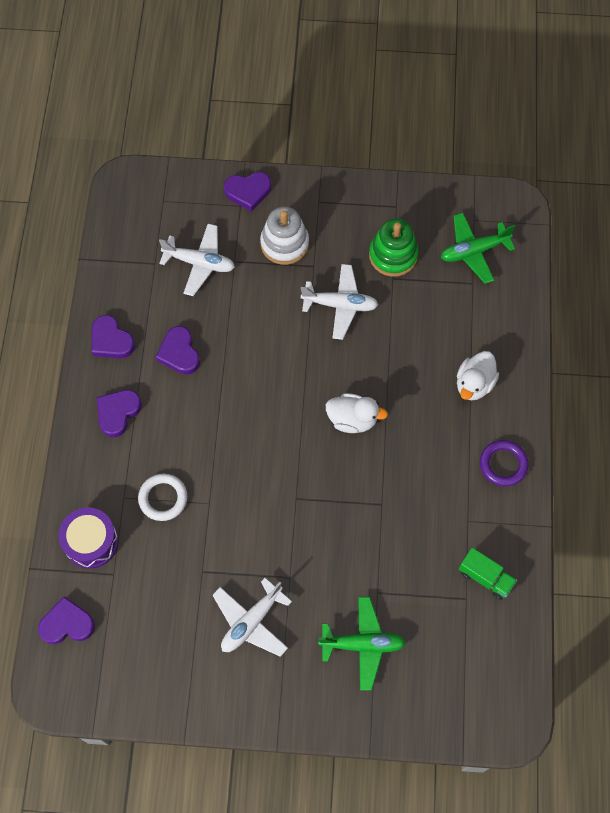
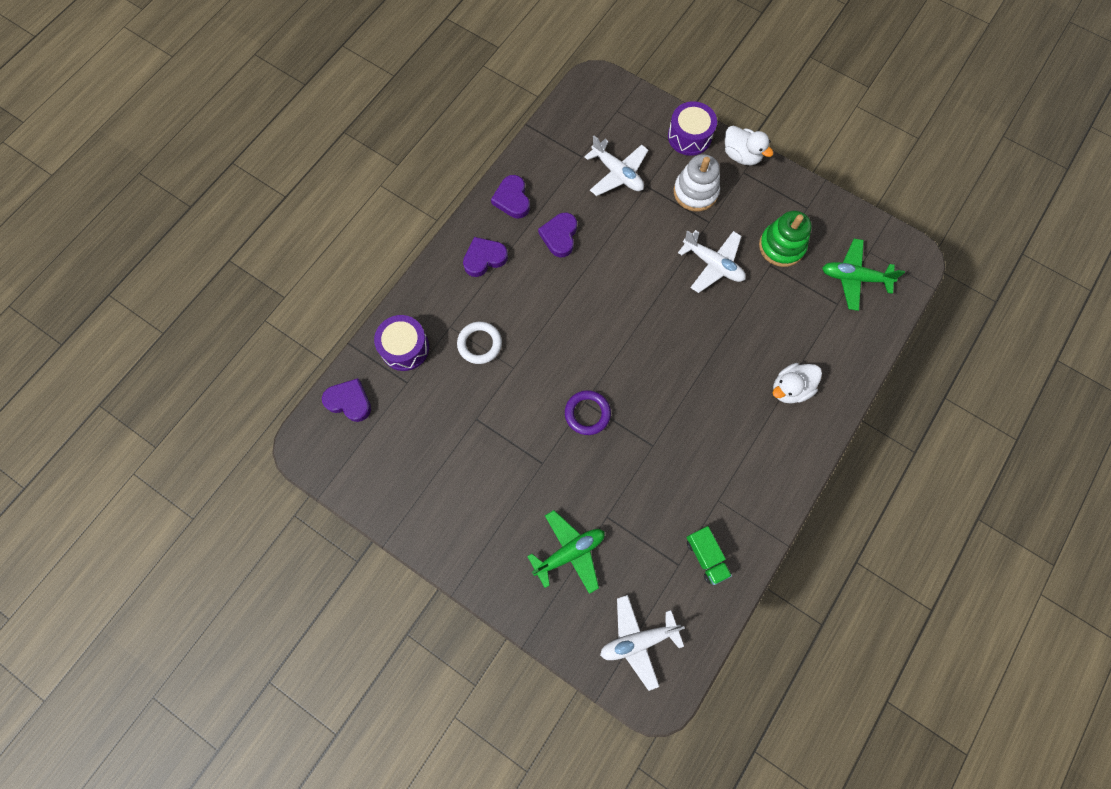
camera: 30 degrees right, 5 degrees up
(248, 192) = (689, 136): purple heart -> purple drum
(251, 622) = (490, 481): white plane -> white plane (638, 640)
(352, 419) = (669, 363): white duck -> white duck (741, 155)
(362, 644) = (569, 552): green plane -> green plane turned 60 degrees counterclockwise
(503, 464) = (776, 470): purple ring -> purple ring (587, 413)

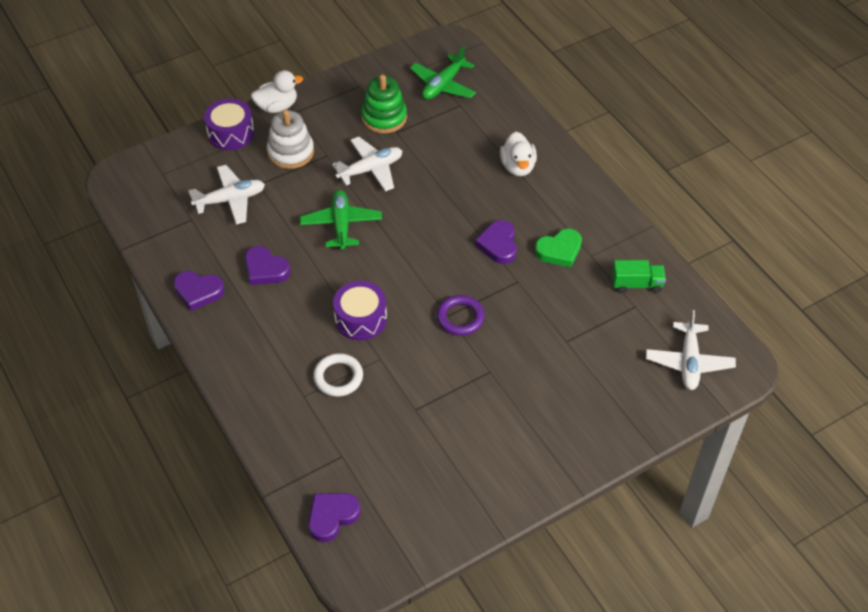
camera: 65 degrees left, 20 degrees down
(405, 348) = (302, 444): purple drum -> purple drum (361, 319)
(484, 258) = (247, 339): purple heart -> purple heart (498, 245)
(569, 552) = (586, 382): green plane -> green plane (341, 225)
(708, 468) = (559, 250): none -> green heart

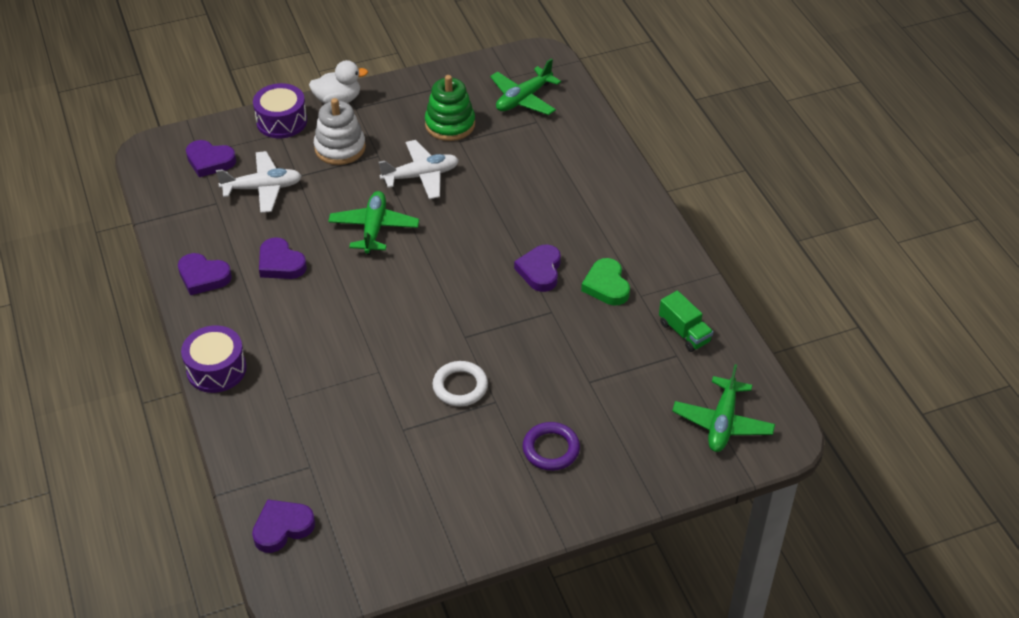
camera: 10 degrees right, 5 degrees down
(175, 180) = (210, 161): none -> purple heart
(338, 377) = (328, 384): white ring -> white ring (460, 386)
(361, 319) = (369, 327): purple drum -> purple drum (216, 369)
(460, 318) = (477, 341): purple ring -> purple ring (551, 449)
(518, 167) = (583, 193): white duck -> none
(559, 250) = (606, 285): green heart -> green heart turned 90 degrees clockwise
(636, 284) = (684, 332): green truck -> green truck turned 45 degrees clockwise
(689, 362) = (722, 423): white plane -> green plane

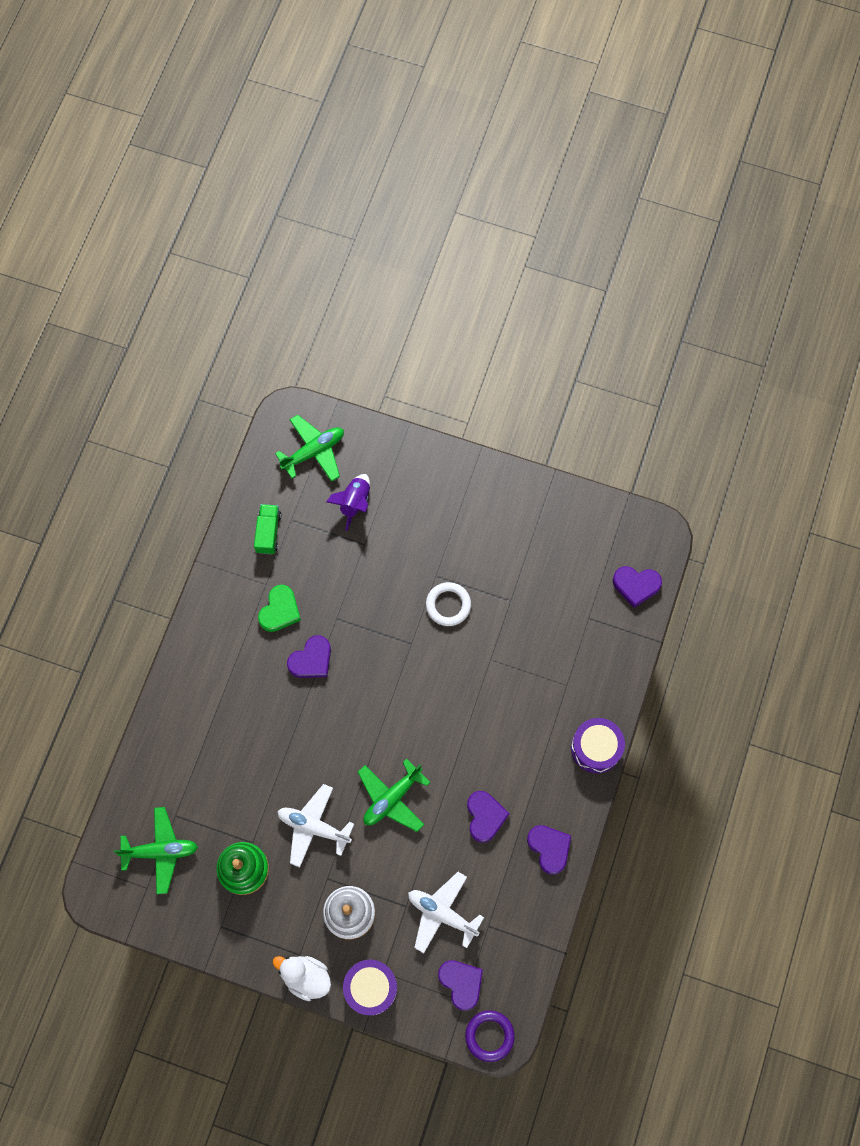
camera: 140 degrees left, 25 degrees up
(551, 449) = (432, 514): purple ring -> purple ring (489, 1036)
(635, 408) = (354, 502): none -> purple rocket

